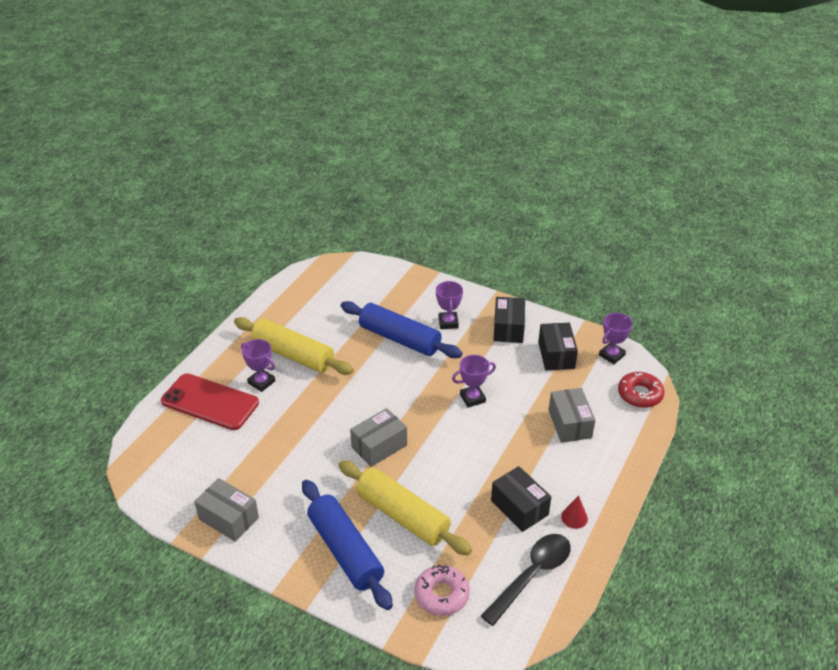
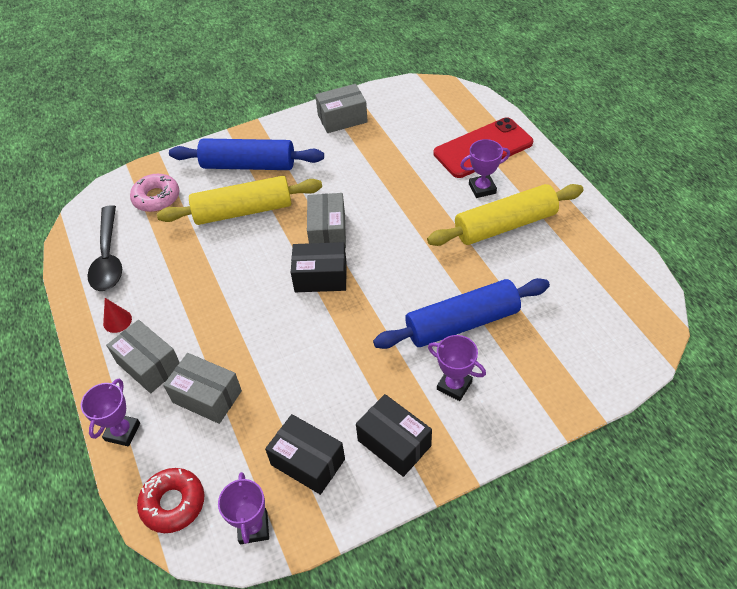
camera: 130 degrees right, 10 degrees up
(472, 398) = (319, 334): purple trophy -> purple trophy (122, 432)
(519, 507) = (168, 289): black box -> black box (320, 277)
(583, 470) = (149, 365): none -> grey box

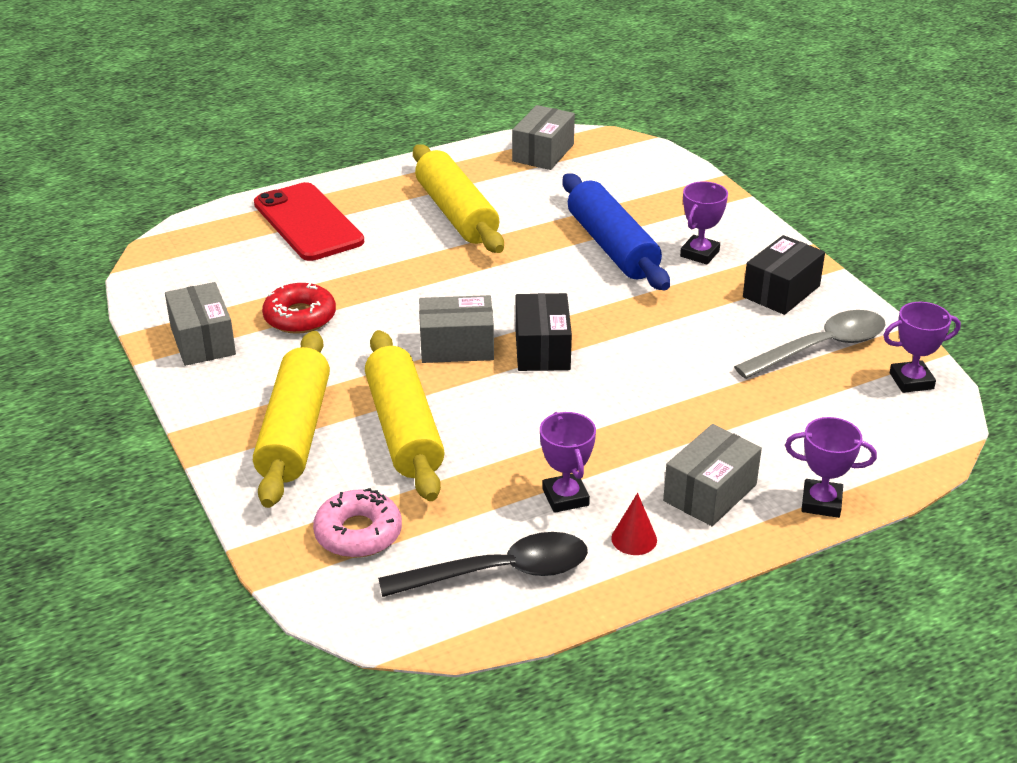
camera: 95 degrees left, 15 degrees down
(173, 503) = (904, 444): red donut -> red donut (300, 317)
(207, 396) = (750, 432): grey box -> grey box (543, 153)
(248, 165) = (295, 432): blue rolling pin -> yellow rolling pin
(308, 462) = (820, 348): black box -> grey spoon
(482, 188) = (388, 226): purple trophy -> purple trophy (565, 497)

